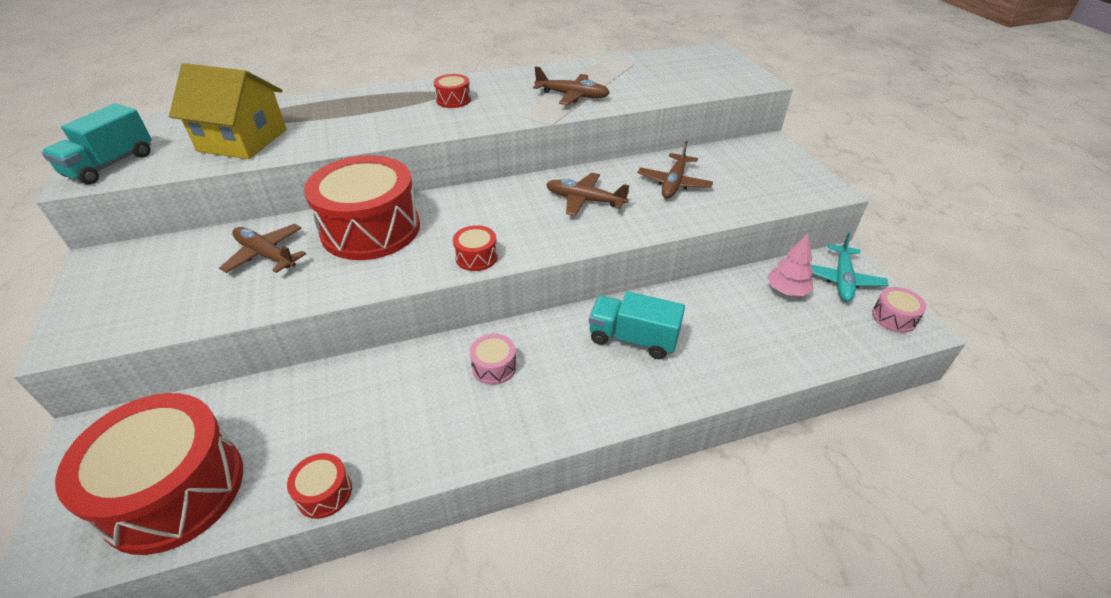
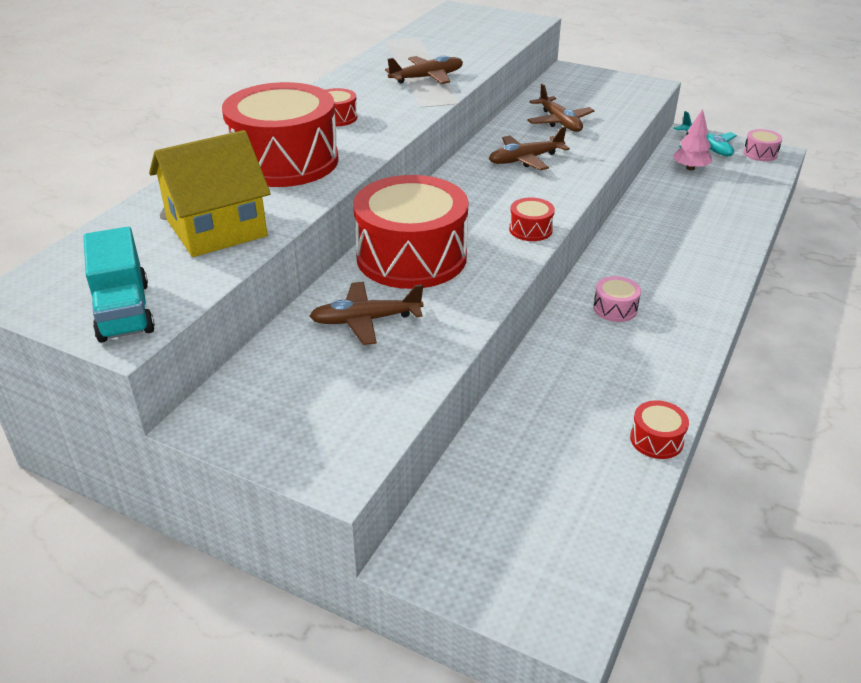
camera: 45 degrees left, 5 degrees down
(174, 490) = (561, 520): red drum -> red drum (285, 161)
(633, 339) = (661, 242): turquoise truck -> none

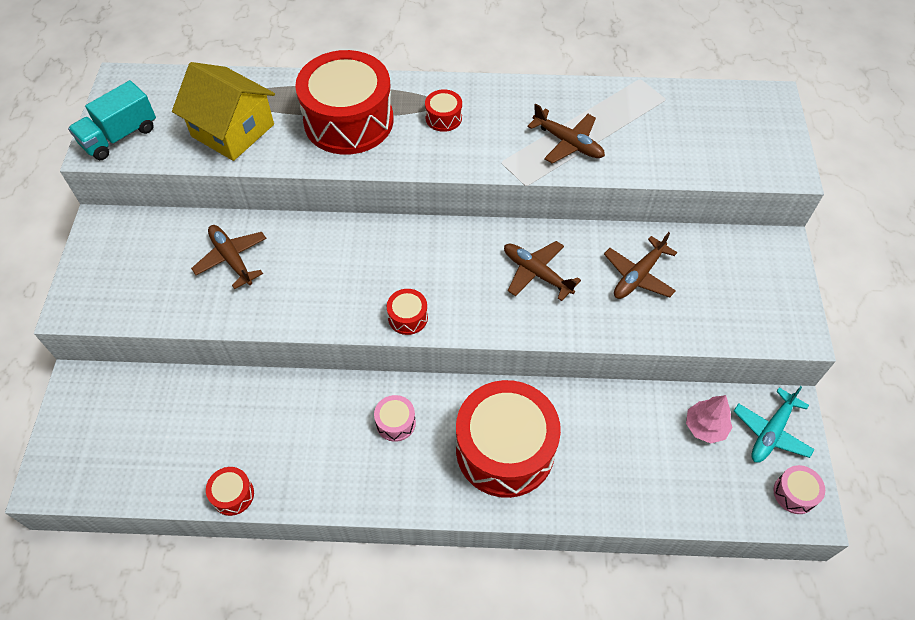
camera: 65 degrees right, 20 degrees up
(411, 257) = (326, 253): red drum -> red drum (505, 449)

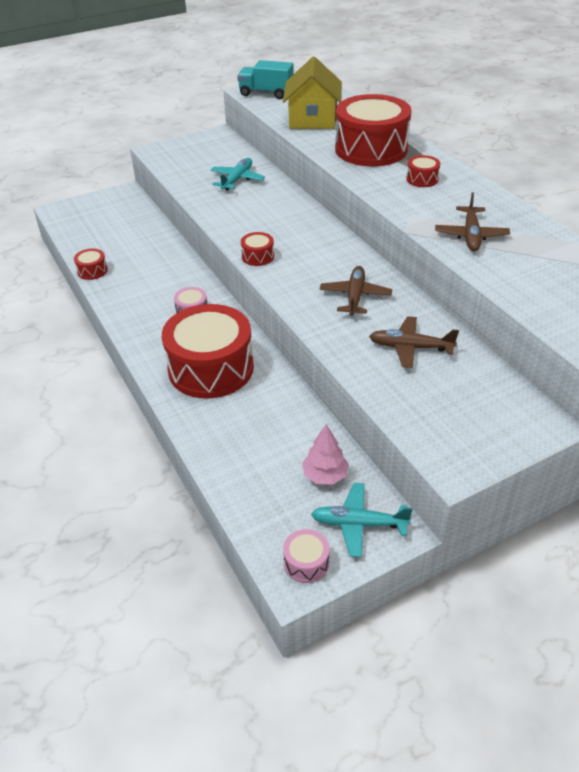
camera: 60 degrees right, 15 degrees down
(232, 259) = (237, 179): brown plane -> turquoise plane

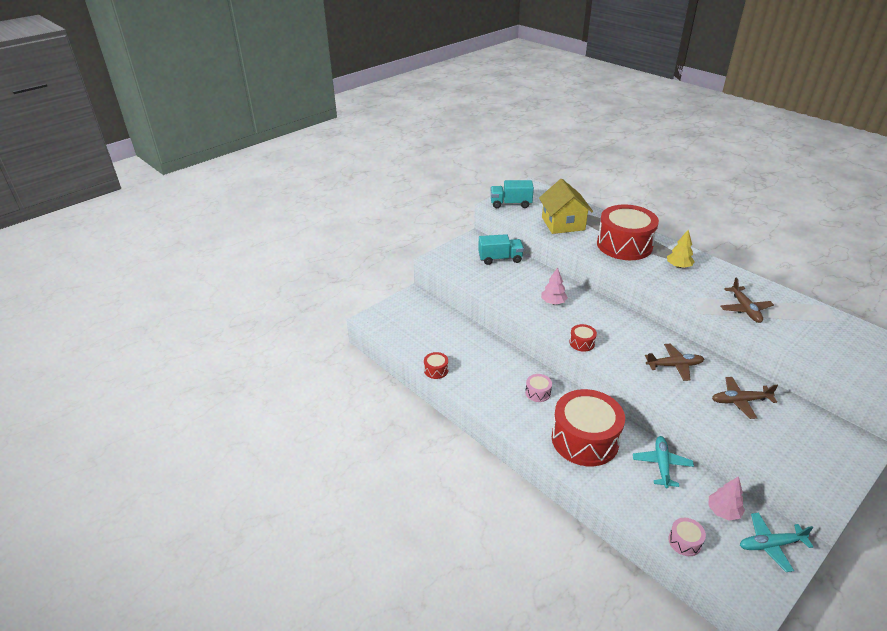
camera: 15 degrees left, 5 degrees down
(230, 158) = (500, 259): none -> turquoise truck
(237, 179) = (519, 277): turquoise plane -> turquoise plane (661, 465)
(257, 210) = (553, 302): none -> pink tree
(306, 563) = (756, 584): pink drum -> pink drum (684, 541)
(355, 296) = (674, 365): brown plane -> brown plane turned 90 degrees clockwise
(422, 179) = (678, 266): red drum -> yellow tree

